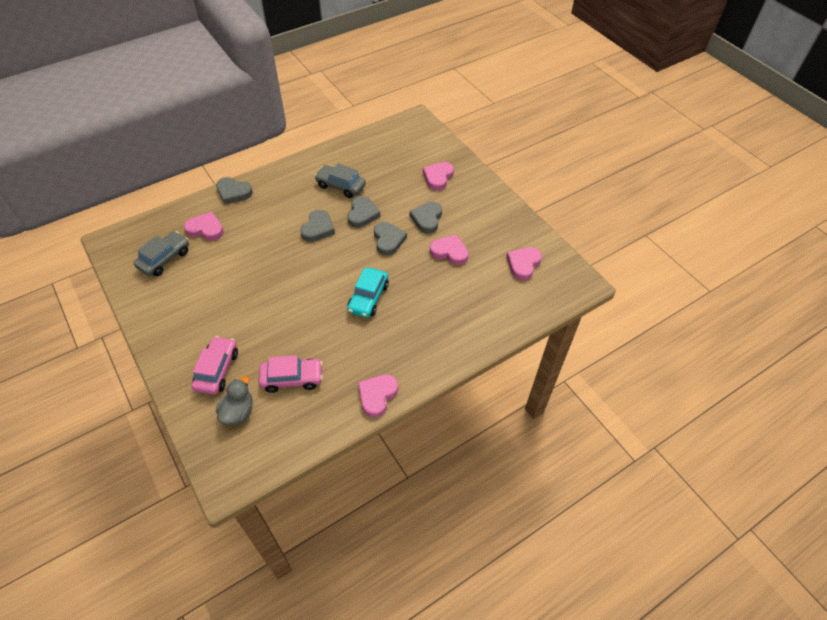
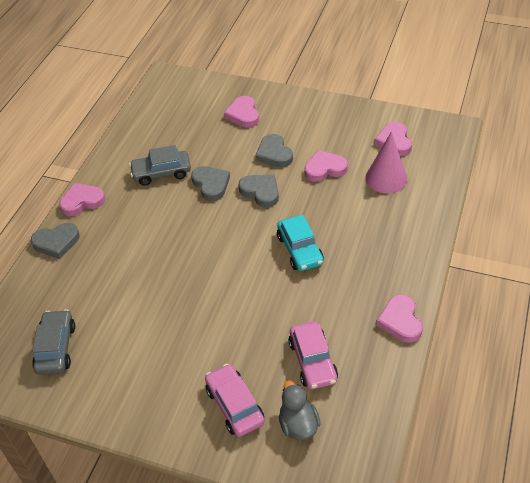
camera: 35 degrees left, 5 degrees down
(206, 229) = (67, 293): pink heart -> pink heart (82, 201)
(292, 378) = (313, 361): pink car -> pink car turned 120 degrees clockwise
(318, 228) = (183, 222): grey heart -> none
(485, 287) = (386, 178): none -> pink cone

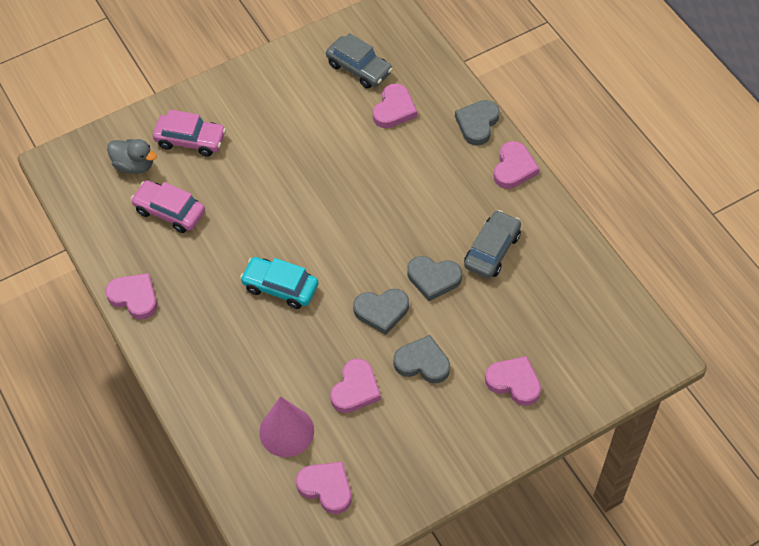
camera: 130 degrees right, 10 degrees up
(82, 296) = (394, 109): none -> pink heart

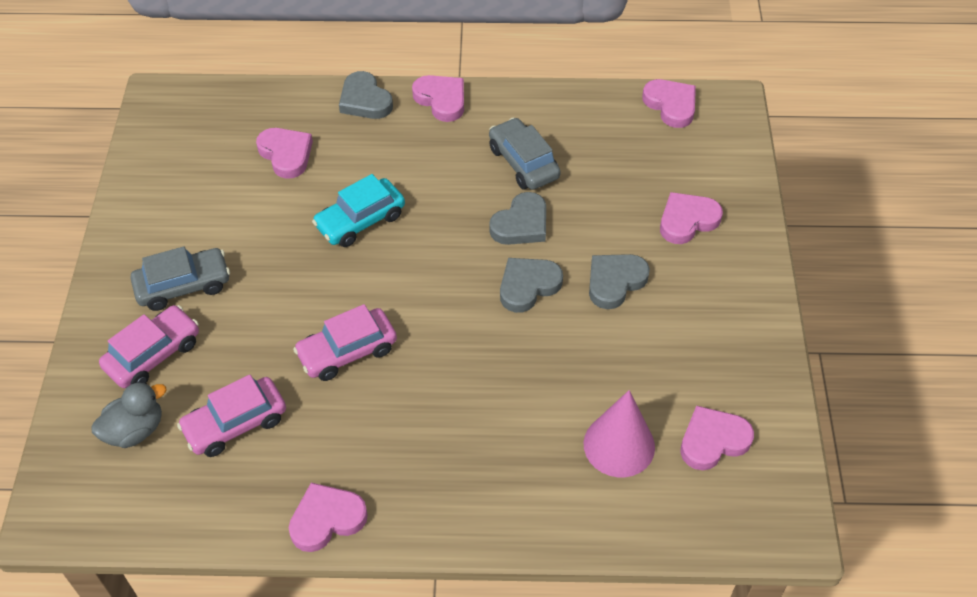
camera: 60 degrees left, 5 degrees down
(259, 238) = (347, 351): none -> pink car
(280, 287) = (428, 362): turquoise car -> turquoise car (360, 221)
(355, 389) = (608, 355): pink heart -> pink heart (671, 105)
(359, 68) = (206, 157): grey car -> grey car (183, 286)
(381, 311) = (528, 286): grey heart -> grey heart turned 150 degrees counterclockwise

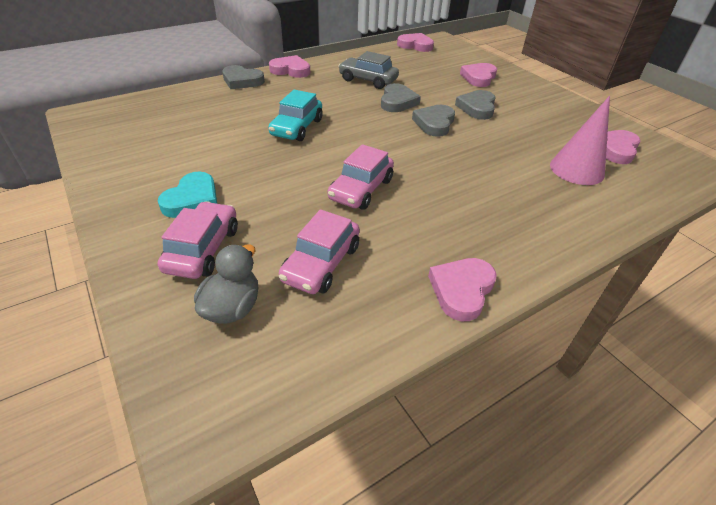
camera: 35 degrees left, 10 degrees down
(183, 286) = (192, 199): grey car -> turquoise heart
(286, 154) = (211, 114): pink heart -> none

